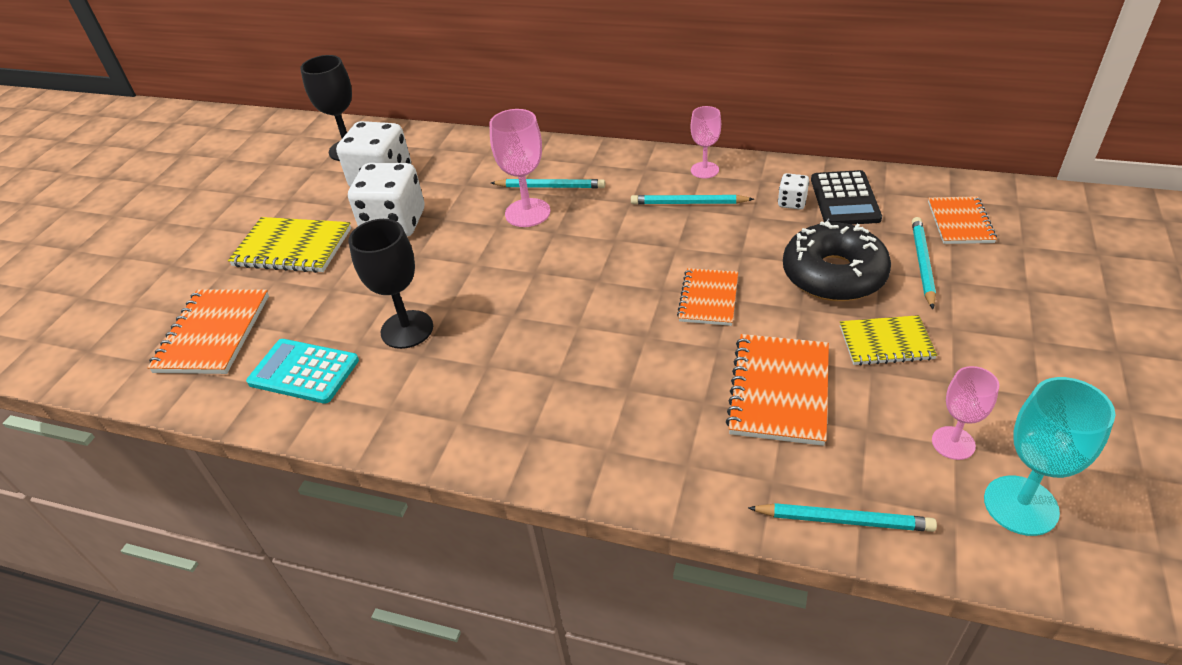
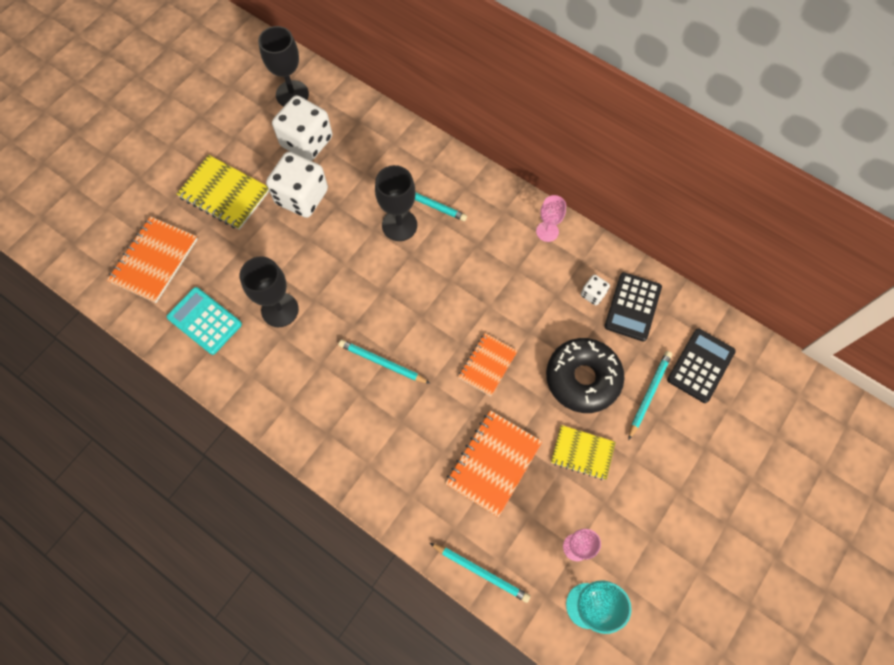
camera: 15 degrees right, 25 degrees up
(527, 213) = (399, 225): pink goblet -> black goblet
(688, 203) = (518, 263): turquoise pencil -> turquoise pencil (382, 363)
(960, 222) = (700, 365): orange notebook -> black calculator

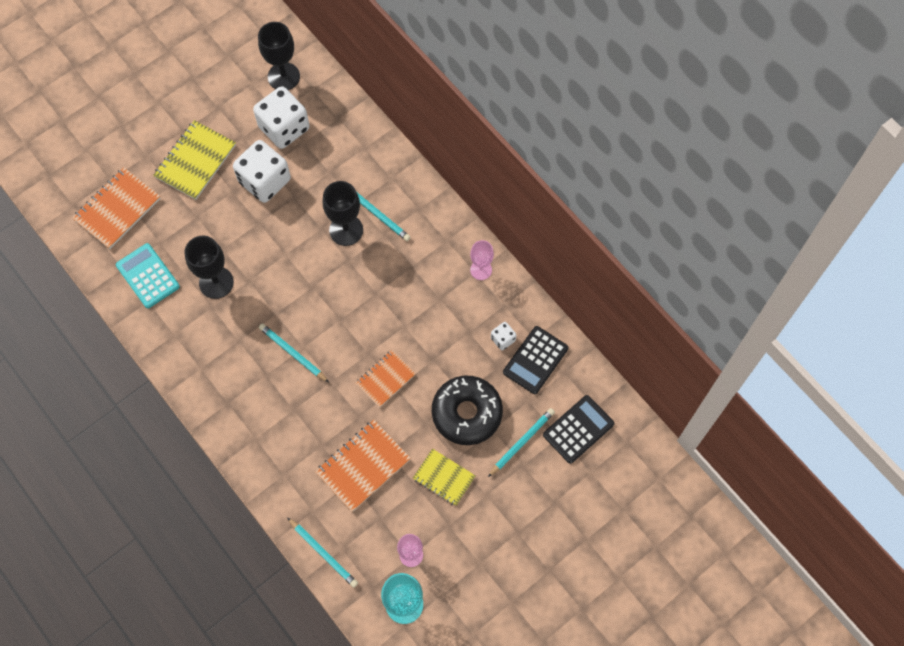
camera: 15 degrees right, 0 degrees up
(224, 194) = (195, 161): yellow notebook -> yellow notebook turned 75 degrees clockwise

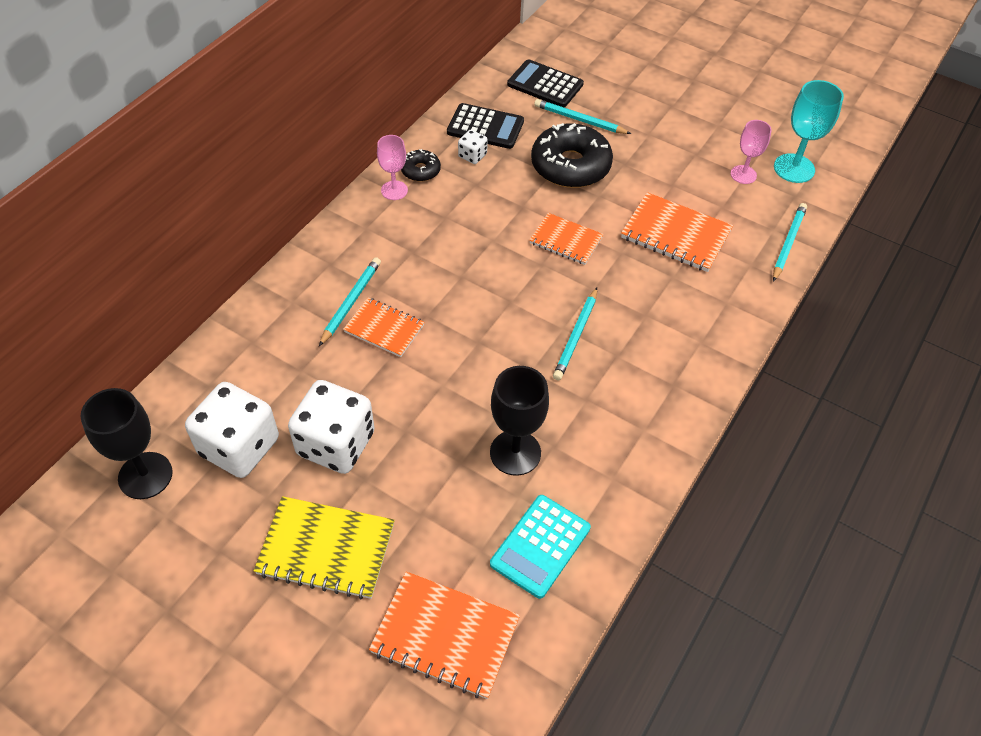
camera: 110 degrees left, 15 degrees down
(346, 230) = (384, 328): black goblet -> orange notebook
(444, 478) = (650, 168): yellow notebook -> none
(497, 295) = (420, 170): none -> black donut

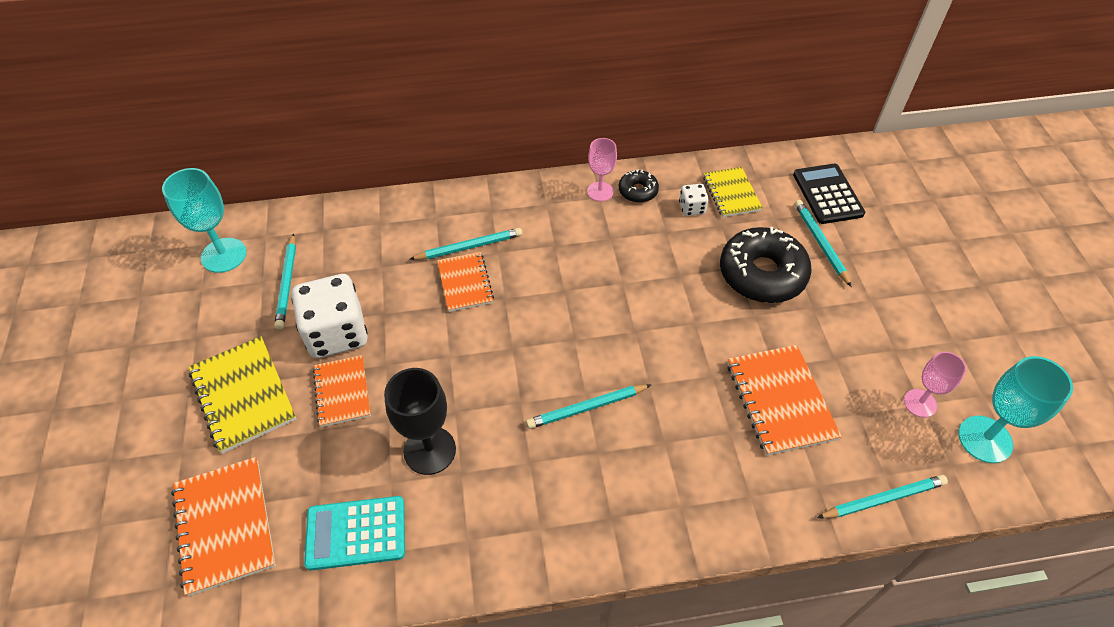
camera: 50 degrees right, 0 degrees up
(145, 475) = (224, 255): black goblet -> turquoise goblet
(239, 447) = (287, 283): white dice -> turquoise pencil
(485, 127) = (731, 193): black calculator -> yellow notebook
(565, 241) = (678, 329): orange notebook -> orange notebook (342, 392)

